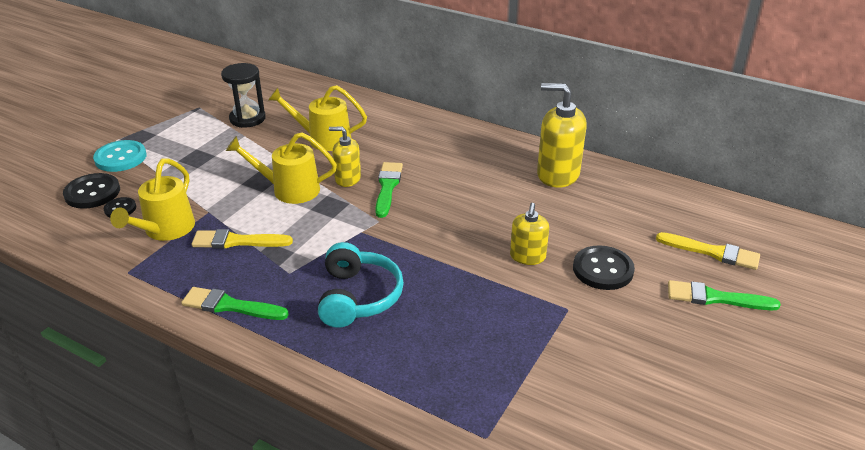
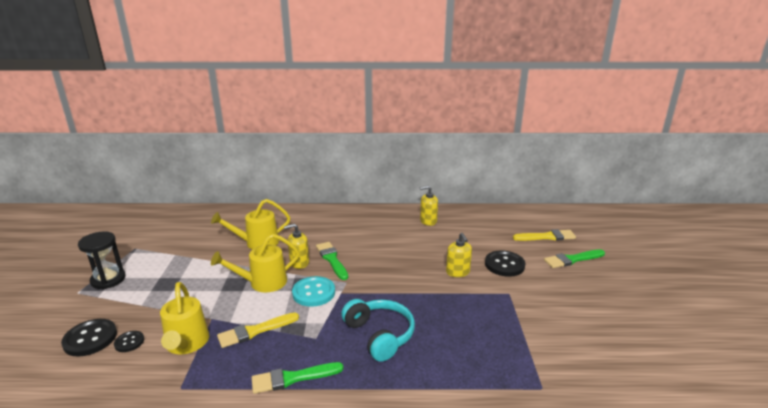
camera: 30 degrees left, 10 degrees down
(120, 158) = (94, 304): turquoise button -> turquoise button (313, 293)
(247, 119) = (184, 245): black hourglass -> black hourglass (108, 279)
(557, 174) = (428, 221): yellow soap dispenser -> yellow soap dispenser, size x0.59

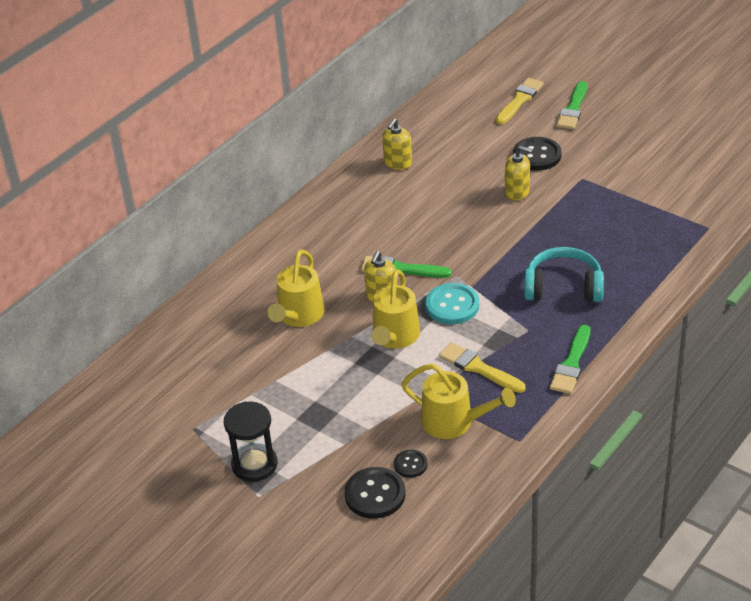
camera: 50 degrees left, 15 degrees up
(255, 331) = (478, 368): yellow brush -> yellow brush turned 120 degrees clockwise

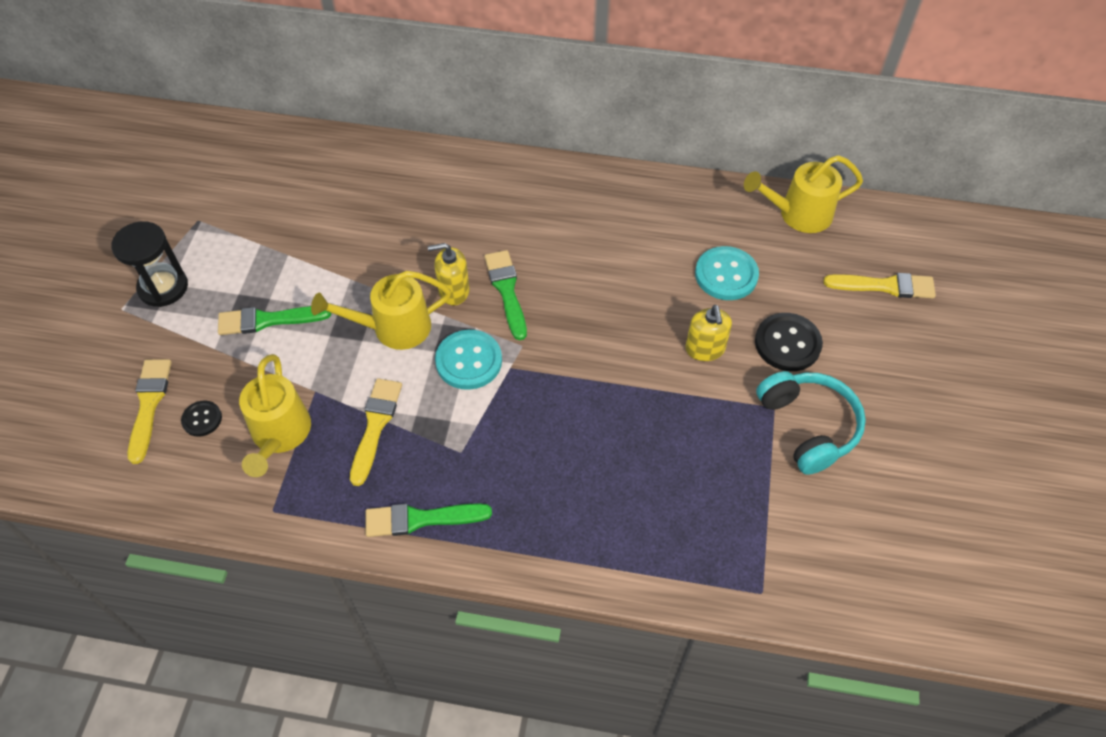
camera: 60 degrees right, 15 degrees up
(298, 316) = (390, 234): yellow watering can -> yellow watering can (797, 214)
(375, 494) = (149, 404): black button -> yellow brush
(398, 163) = (687, 216): yellow soap dispenser -> none
(462, 162) = (726, 275): none -> turquoise button
(563, 287) = (553, 461): turquoise headphones -> turquoise headphones (808, 426)
(573, 109) = (907, 348): green brush -> green brush (268, 320)

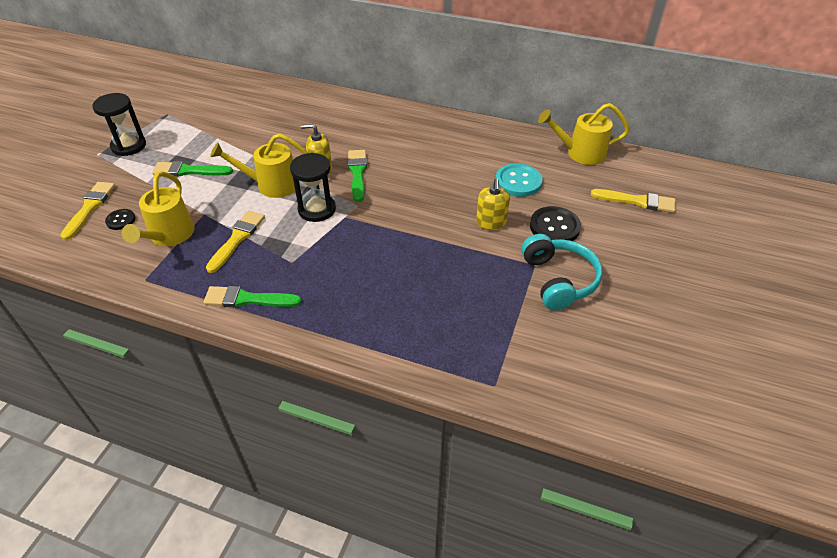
camera: 10 degrees right, 10 degrees down
(469, 361) = (317, 209): turquoise button -> black hourglass

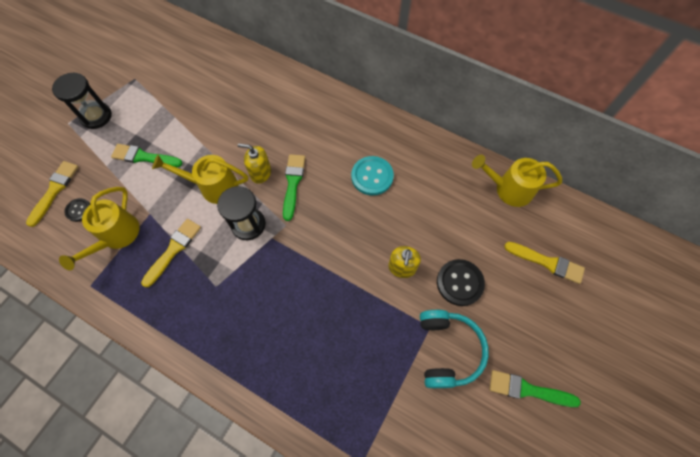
camera: 10 degrees right, 20 degrees up
(247, 299) = (171, 324): green brush -> green brush (527, 390)
(518, 181) = (439, 218): turquoise button -> turquoise button (372, 176)

